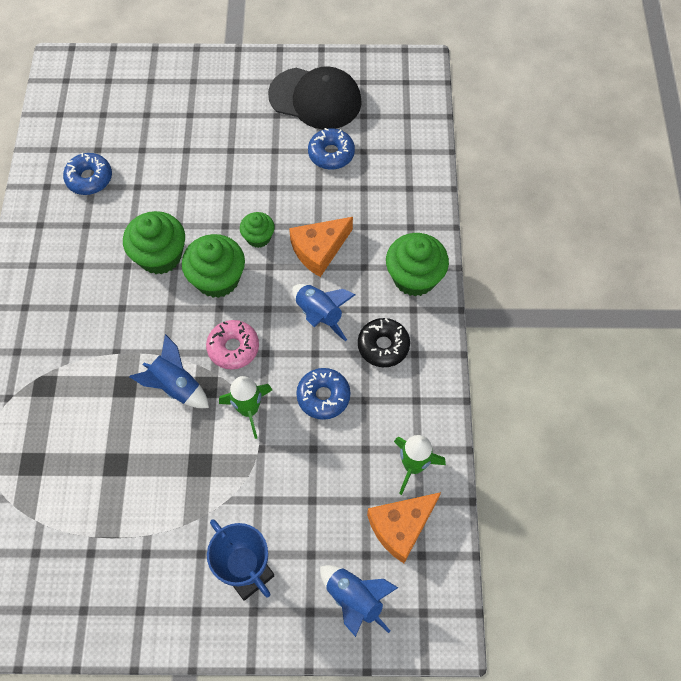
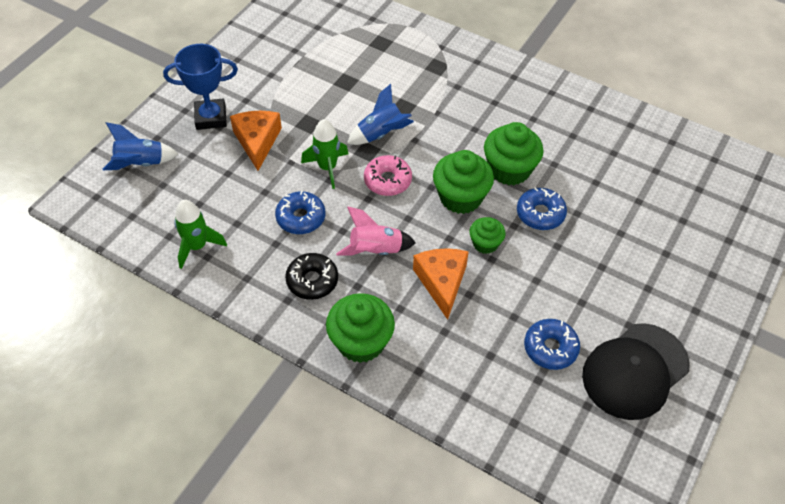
camera: 120 degrees right, 10 degrees down
(89, 178) = (623, 154): blue donut -> blue donut (540, 214)
(319, 315) = (375, 250): blue rocket -> pink rocket
(401, 527) = (161, 214): orange cheese -> orange cheese (257, 141)

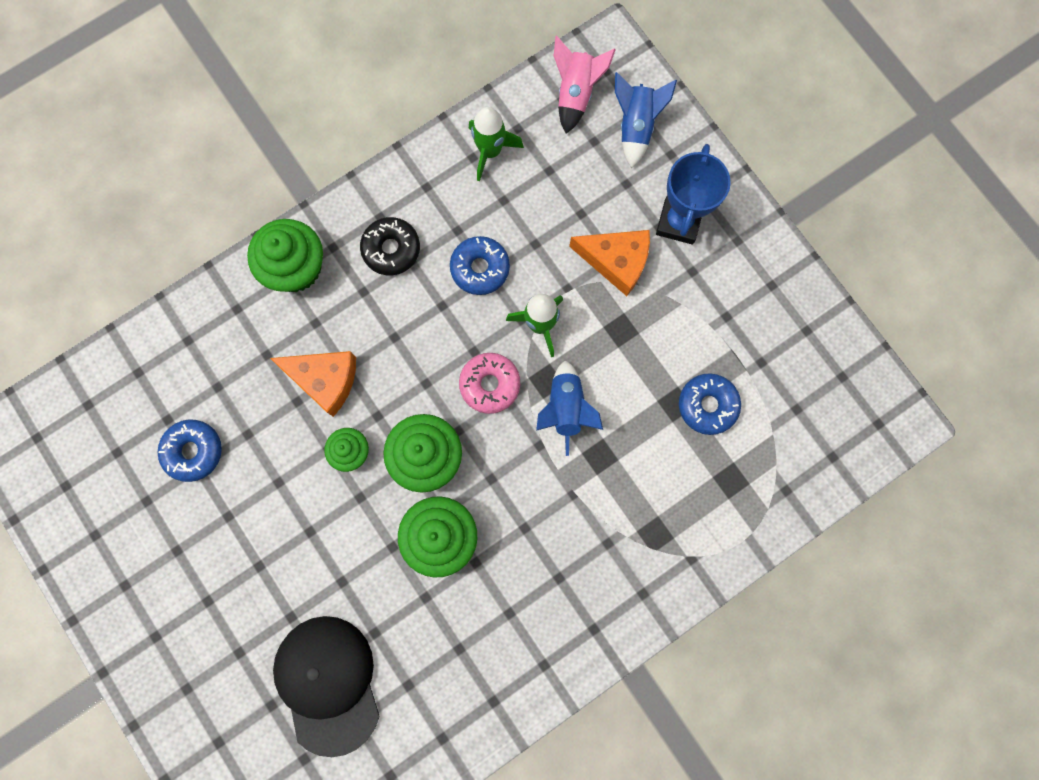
camera: 115 degrees right, 25 degrees up
(375, 250) = (398, 329): pink rocket -> pink rocket (576, 94)
(540, 214) = (361, 537): blue donut -> blue donut (707, 405)
(635, 371) = (124, 523): black cap -> black cap (328, 683)

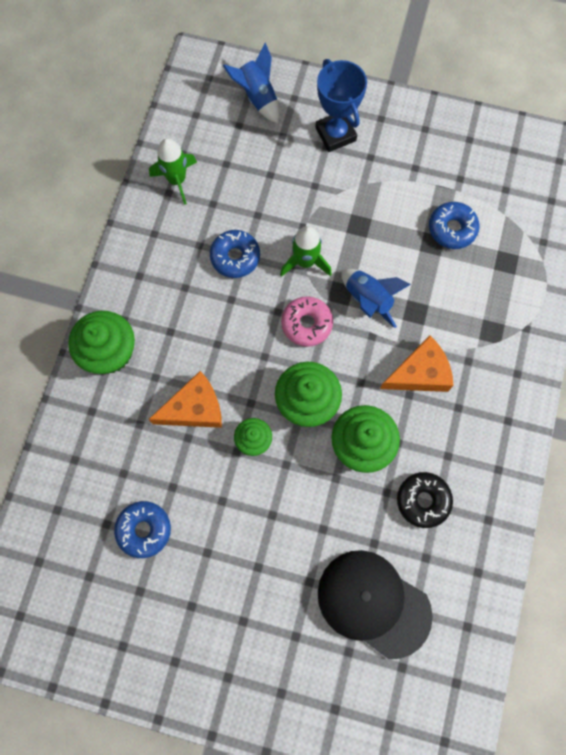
camera: 40 degrees left, 5 degrees down
(391, 249) = (165, 290): black donut -> black donut (423, 500)
(576, 94) = (201, 105): pink rocket -> none
(616, 261) = (318, 186): orange cheese -> orange cheese (419, 373)

